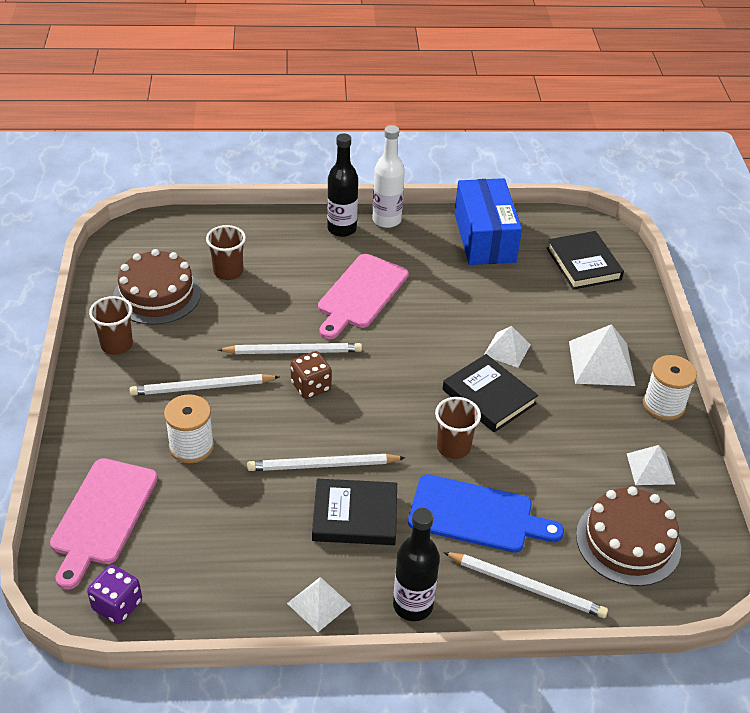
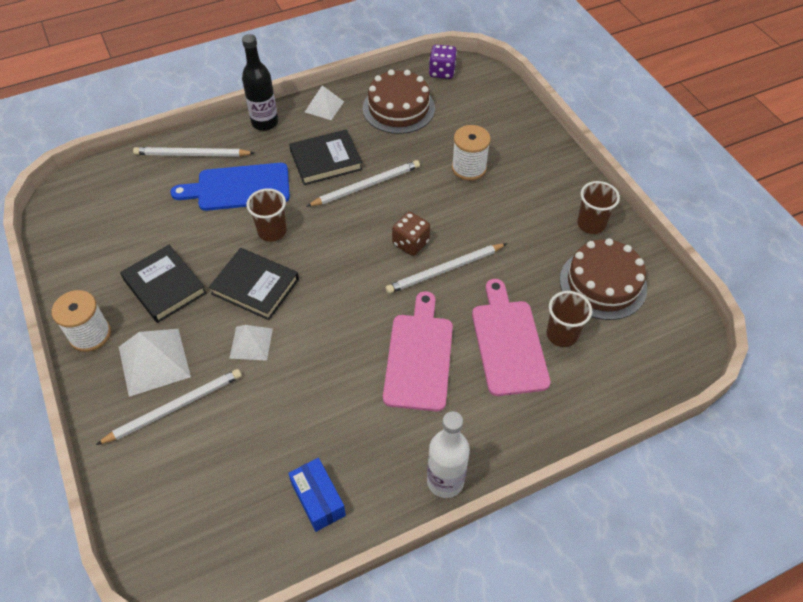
camera: 160 degrees right, 10 degrees up
(103, 516) = (490, 110): pink cutting board -> pink cutting board (508, 343)
(202, 387) = (495, 212): white pencil -> white pencil (175, 407)
(342, 229) = (487, 443): black bottle -> none
(484, 237) = (318, 499): blue box -> blue box, size x0.54
(583, 264) = (188, 502): black book -> black book (164, 286)
(628, 541) = (121, 205): brown cake -> brown cake (398, 108)
(650, 468) = (103, 267): white pyramid -> none

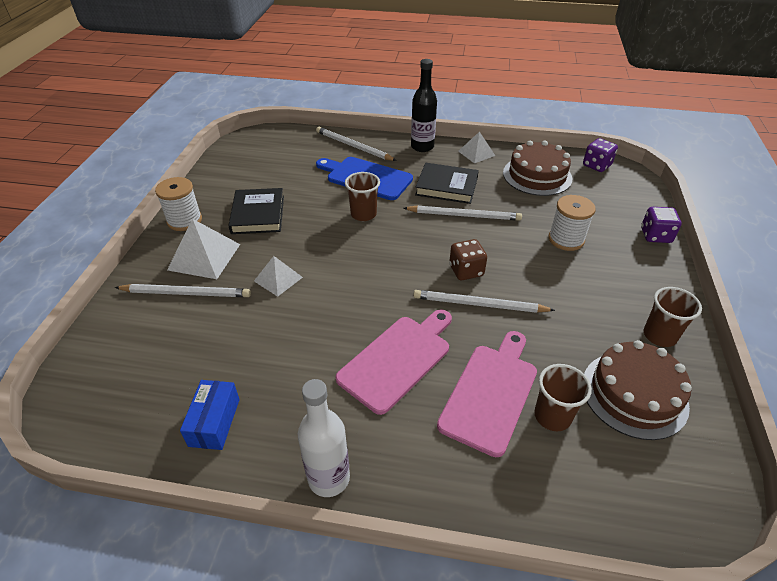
camera: 35 degrees right, 10 degrees down
(255, 286) = (317, 243): black book -> none
(534, 128) = (655, 236): none -> purple dice

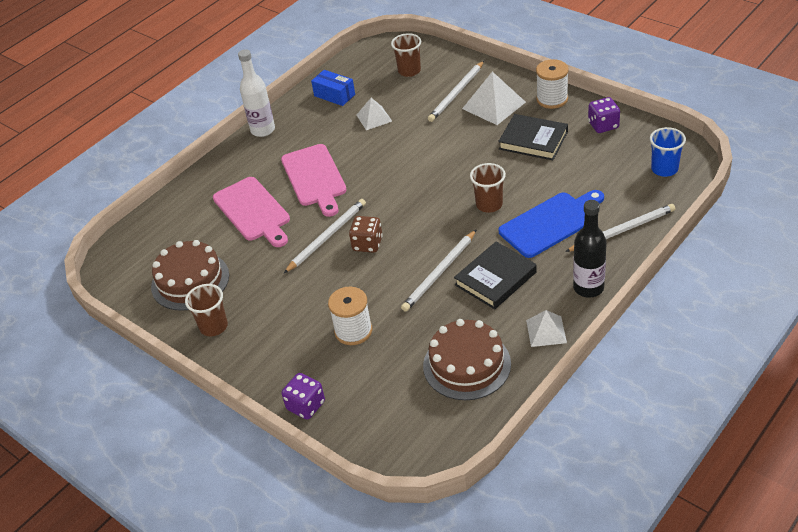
camera: 125 degrees right, 0 degrees up
(271, 143) = (664, 169): none -> blue cup
(278, 279) = (438, 138): white pyramid -> white pyramid (374, 118)
(552, 416) = (214, 232): brown cup -> brown cup (409, 71)
(596, 165) = (450, 435): purple dice -> purple dice (603, 125)

